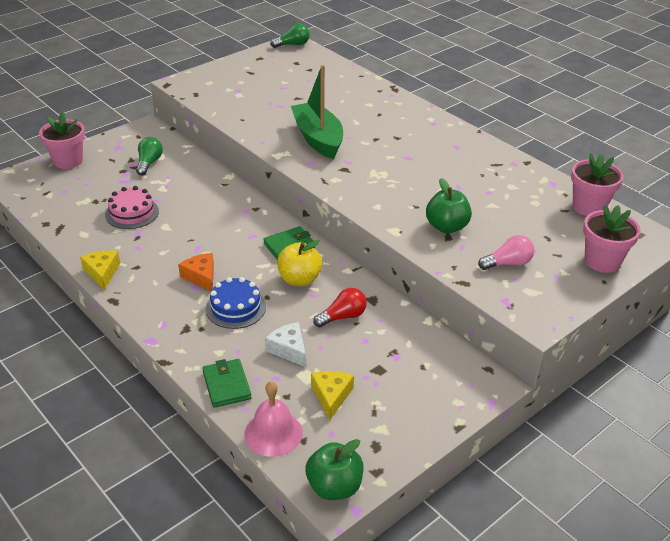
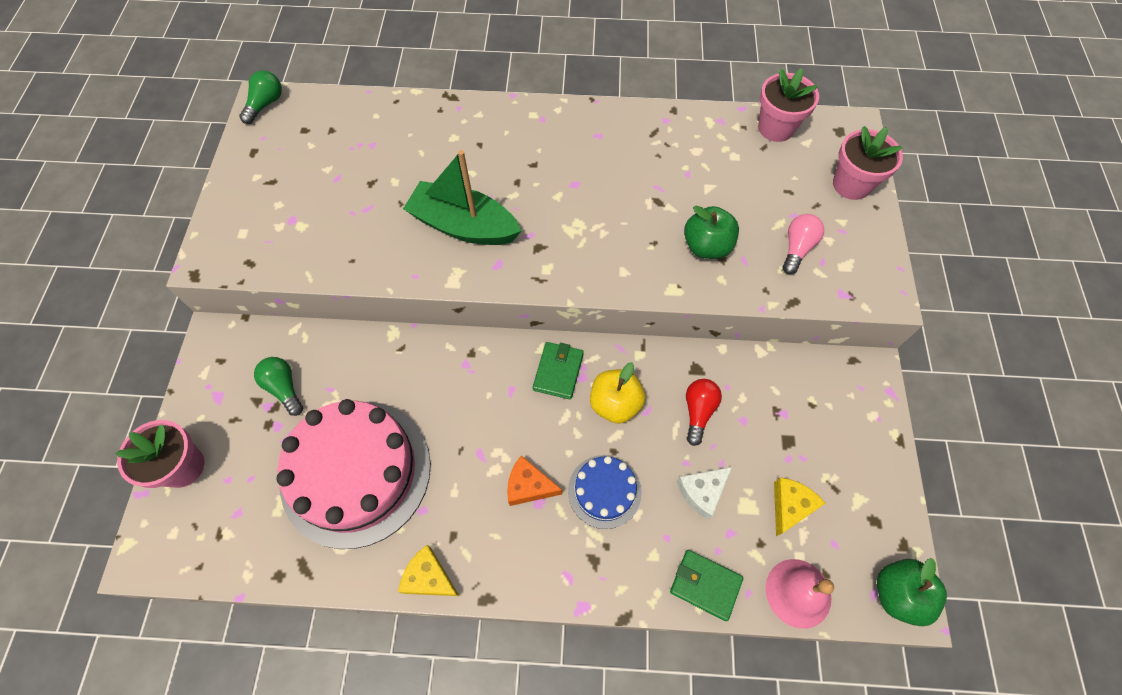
camera: 45 degrees left, 25 degrees up
(132, 213) = (356, 472): pink cake -> pink cake, size x2.05
(288, 349) = (702, 492): white cheese -> white cheese turned 45 degrees counterclockwise
(331, 396) = (790, 506): yellow cheese -> yellow cheese turned 75 degrees clockwise

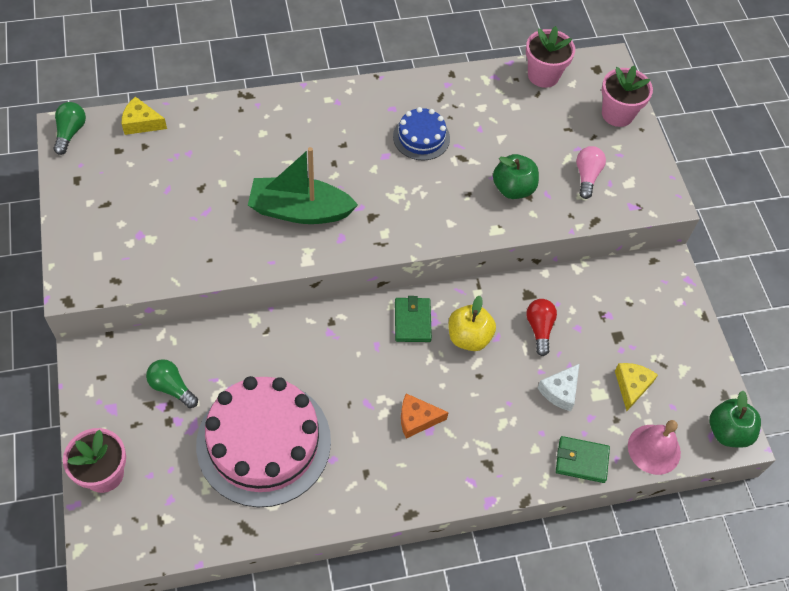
camera: 20 degrees left, 5 degrees down
(429, 577) = (357, 509): yellow cheese -> yellow cheese (141, 123)
(604, 491) = (481, 409): blue cake -> blue cake (421, 137)

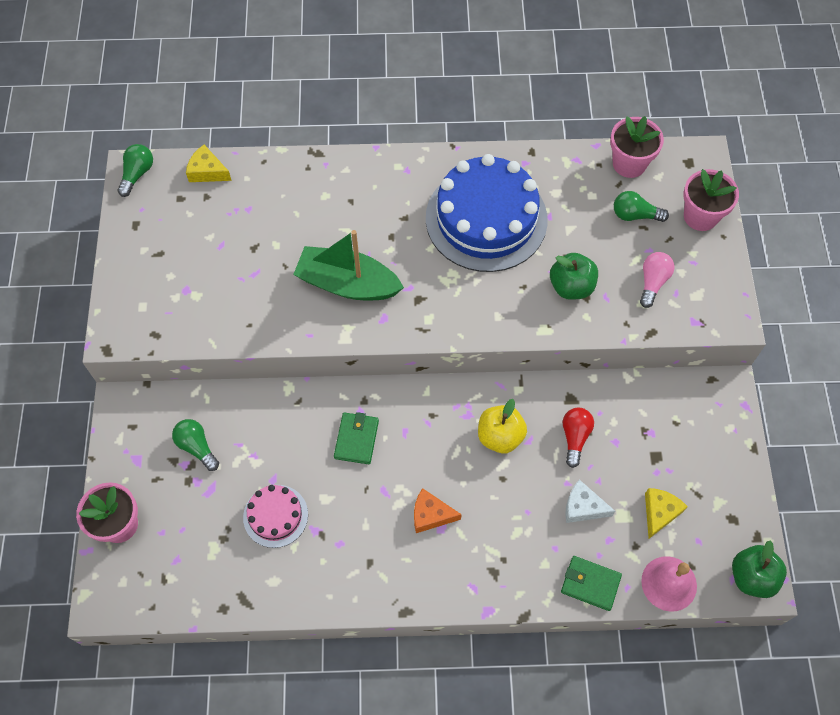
camera: 15 degrees right, 5 degrees up
(263, 442) = (275, 516): pink cake -> pink cake, size x0.49
(412, 321) = (446, 411): green wallet -> green wallet (356, 439)
(421, 137) = (486, 219): blue cake -> blue cake, size x2.05
(558, 119) = (635, 215): none -> green light bulb
(560, 391) = (583, 507): white cheese -> white cheese turned 60 degrees clockwise

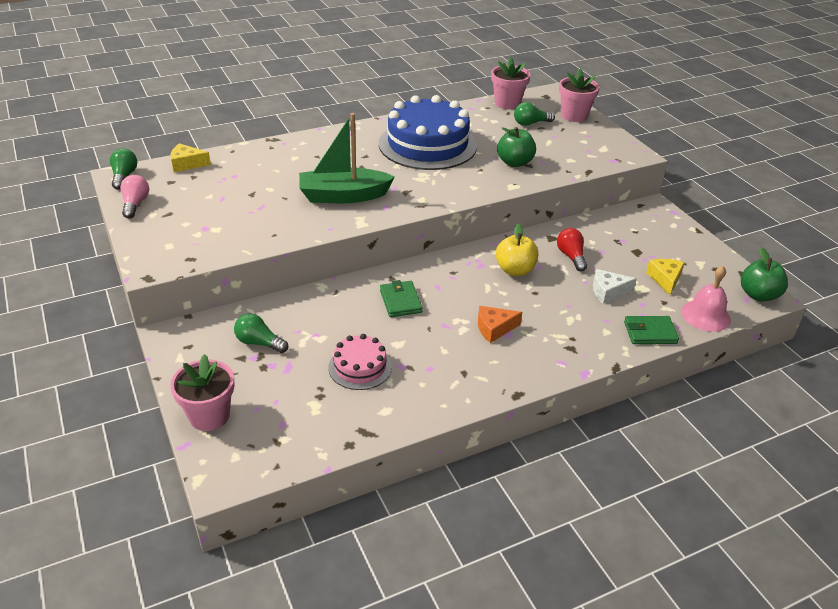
camera: 25 degrees left, 25 degrees down
(652, 282) = (569, 149): pink light bulb -> pink light bulb (135, 204)

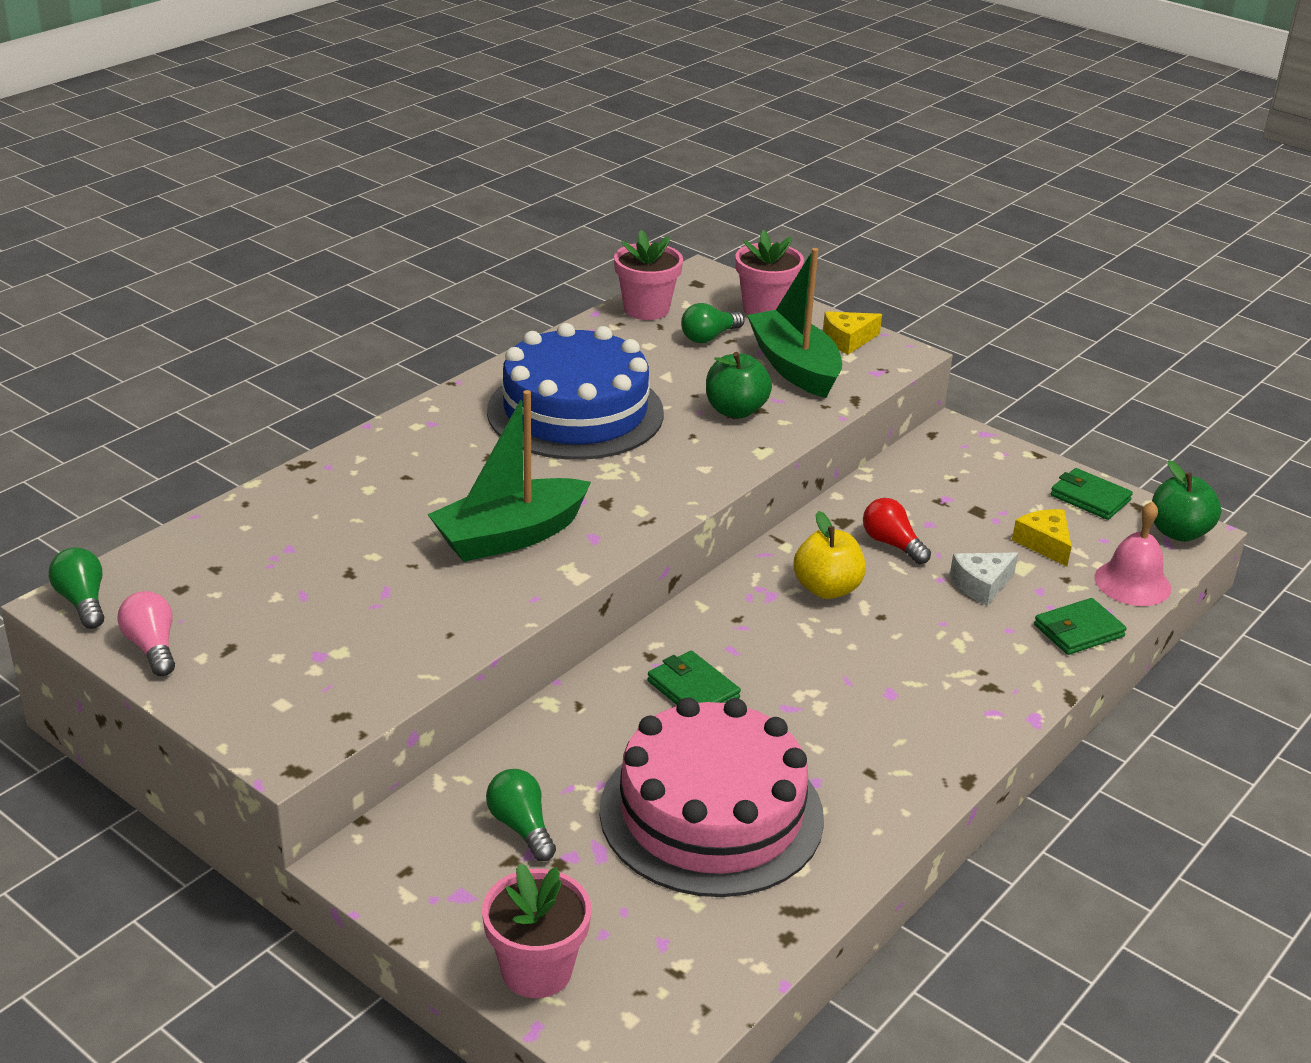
camera: 25 degrees left, 5 degrees down
(187, 164) = (182, 548): yellow cheese -> yellow cheese (847, 340)
(259, 343) = (521, 827): green light bulb -> green light bulb turned 60 degrees clockwise
(360, 367) = (711, 813): pink cake -> pink cake, size x2.05
(494, 328) = (863, 690): orange cheese -> none
(566, 148) = (794, 367): none -> green boat
(714, 261) = (1090, 498): none -> green wallet

